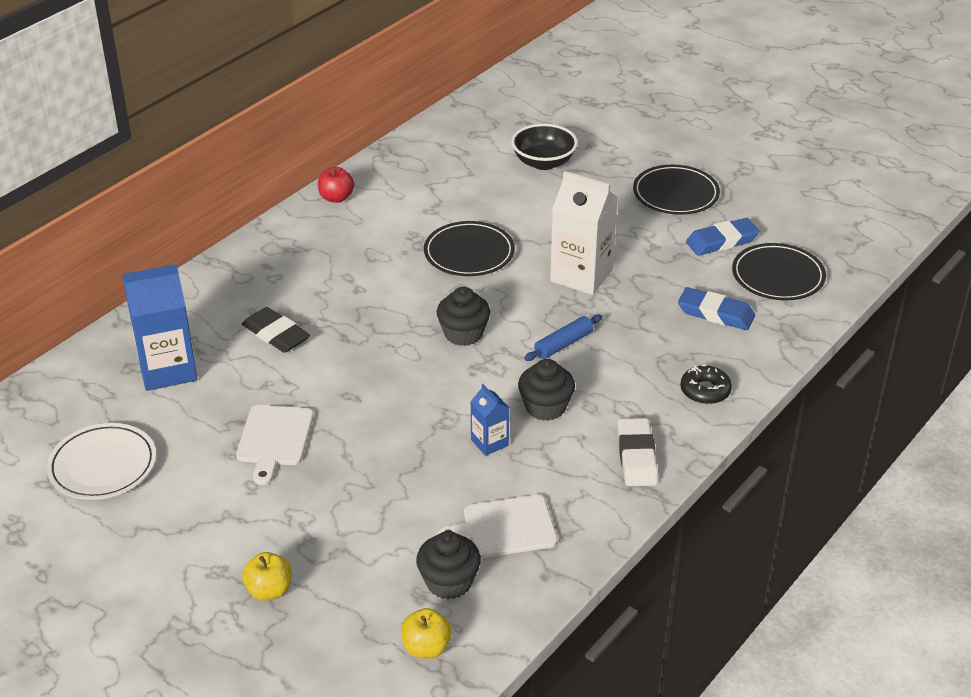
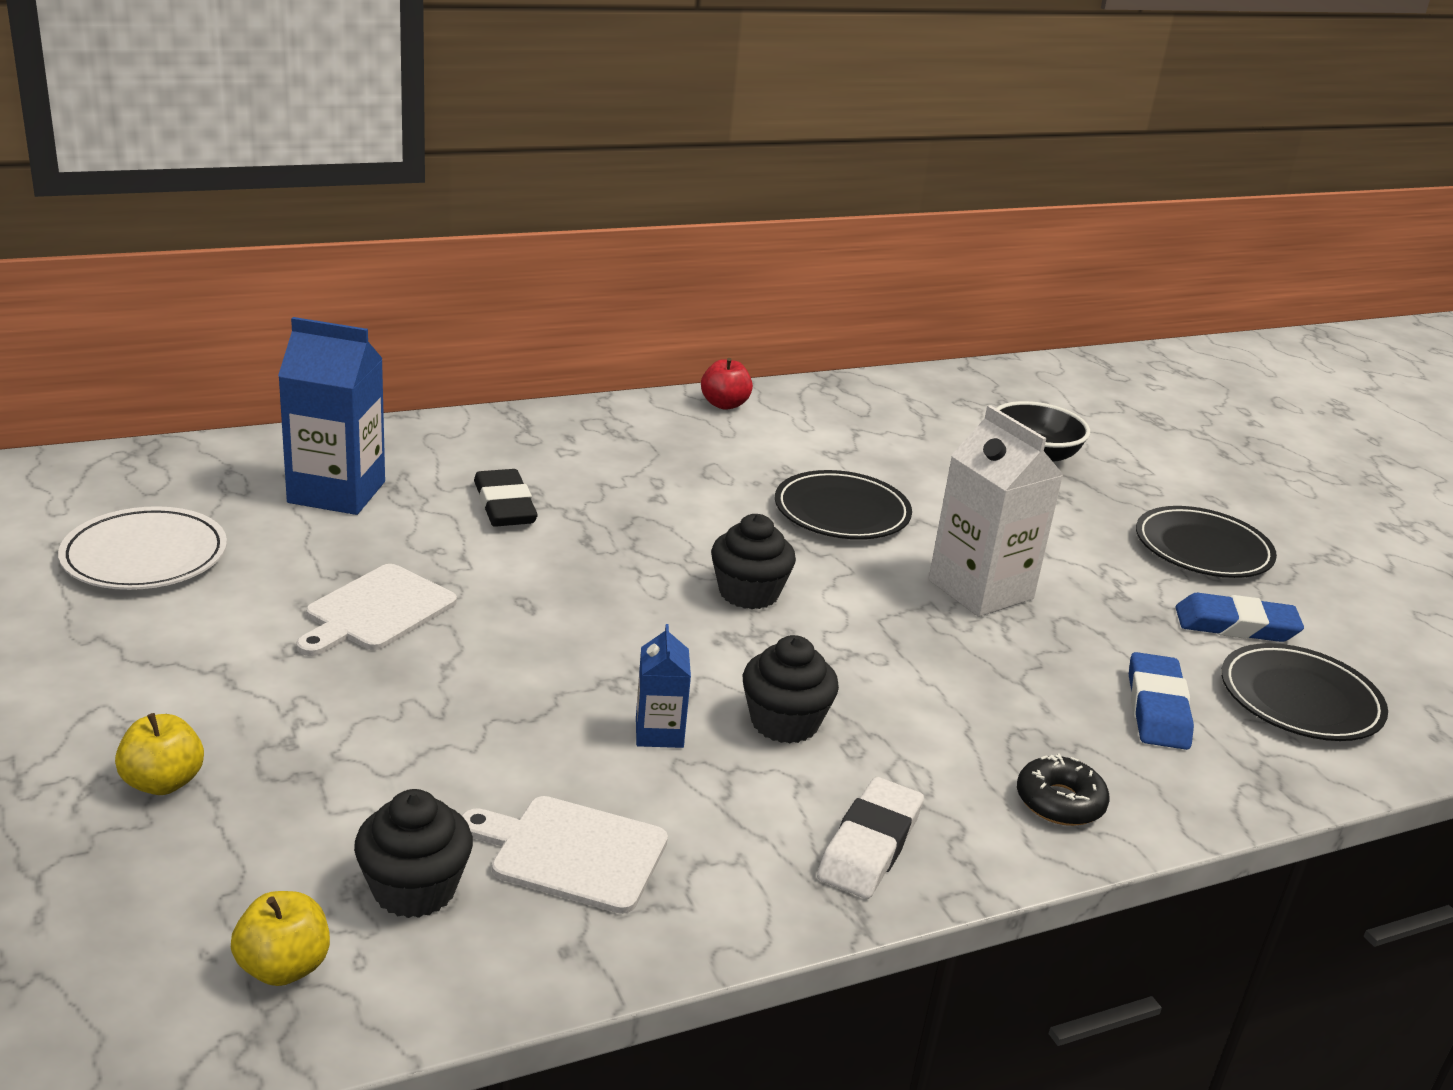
camera: 25 degrees right, 10 degrees down
(563, 344) = (881, 657): blue rolling pin -> none
(715, 313) = (1157, 708): blue eraser -> blue eraser turned 45 degrees clockwise

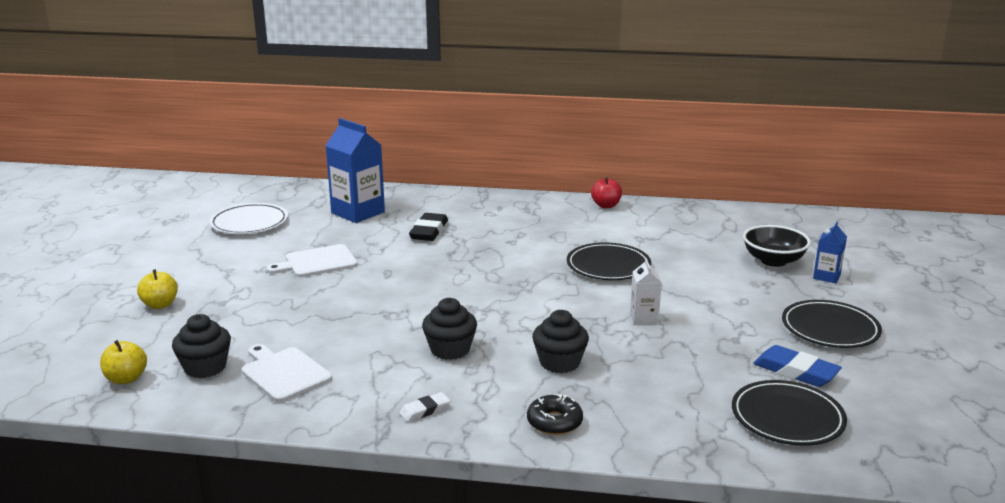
camera: 35 degrees right, 5 degrees down
(659, 732) = (383, 338): blue carton -> blue carton (826, 276)
(749, 593) = (505, 291): black cupcake -> black cupcake (559, 362)
(870, 845) = (425, 410): white eraser -> white eraser, size x0.58
(980, 589) = (644, 317): white carton -> white carton, size x0.51
(1157, 708) = (678, 397): blue eraser -> none

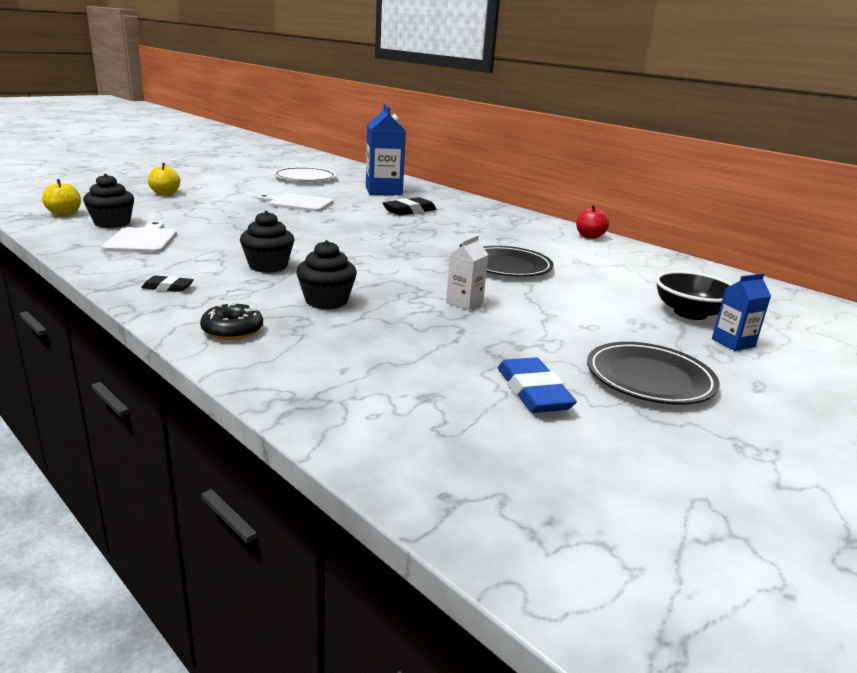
camera: 35 degrees right, 0 degrees up
(425, 410) = (168, 287): white eraser -> black eraser
(787, 417) = (441, 419): black plate -> none

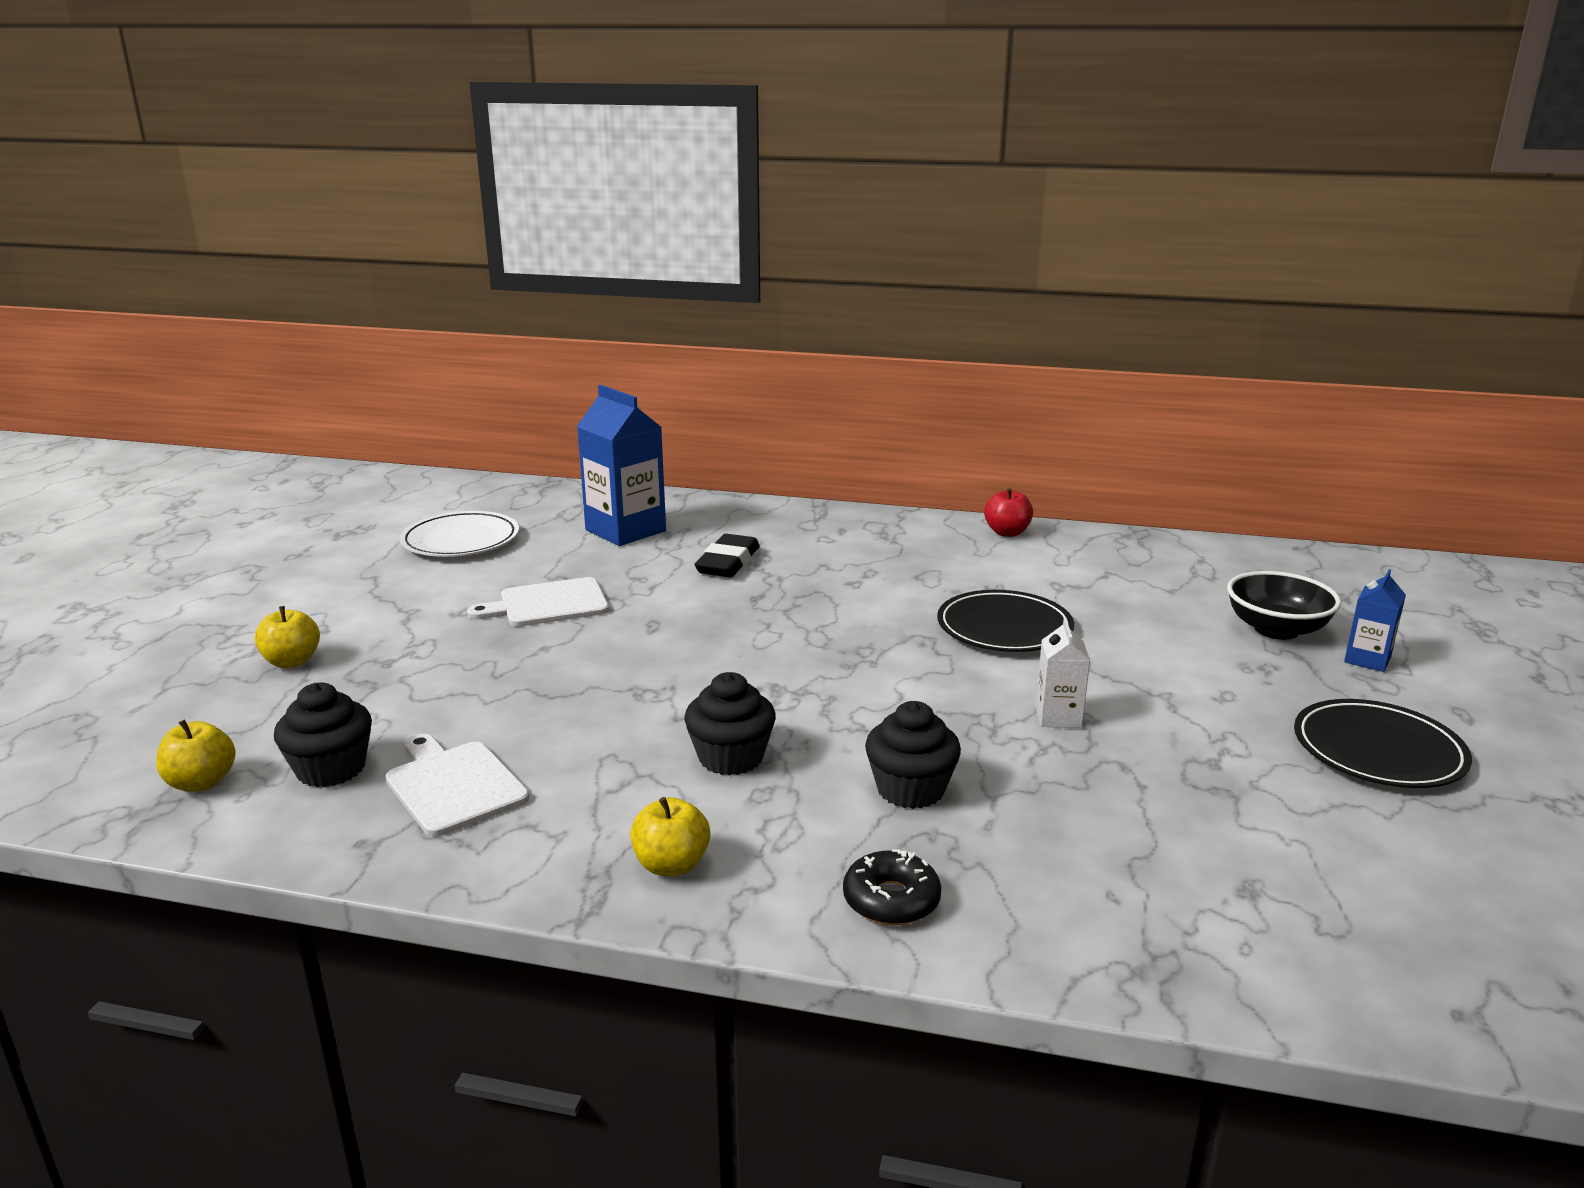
camera: 30 degrees left, 0 degrees up
(168, 287) = (671, 865): black eraser -> yellow apple
(533, 392) = (1321, 826): blue eraser -> none

